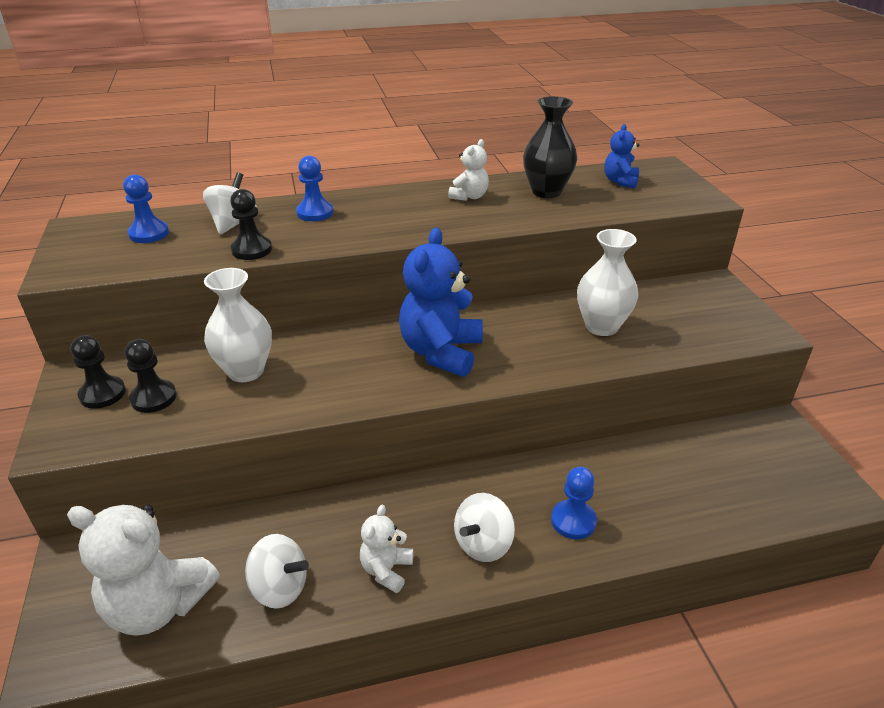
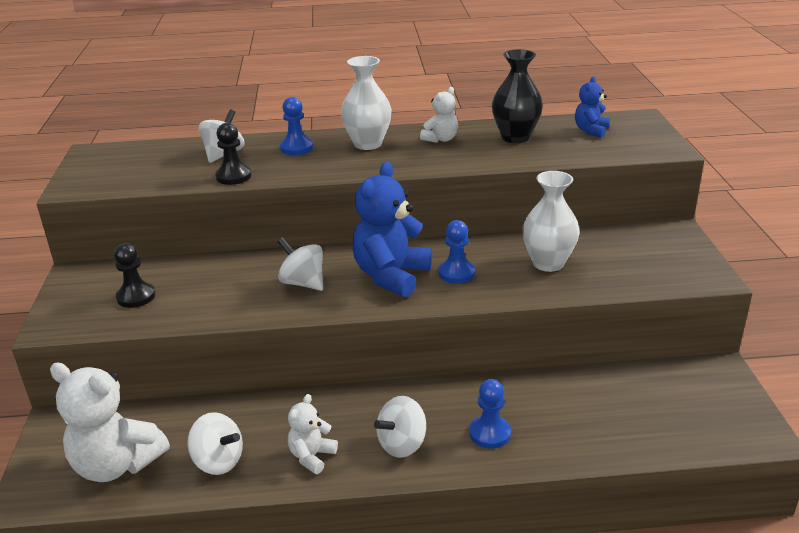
camera: 10 degrees right, 5 degrees down
(102, 394) = (95, 291): black pawn -> none
(149, 234) = (150, 160): blue pawn -> blue pawn (456, 273)
(245, 371) = (216, 281): white vase -> white vase (368, 144)
(345, 367) = (303, 283): none -> white spinning top

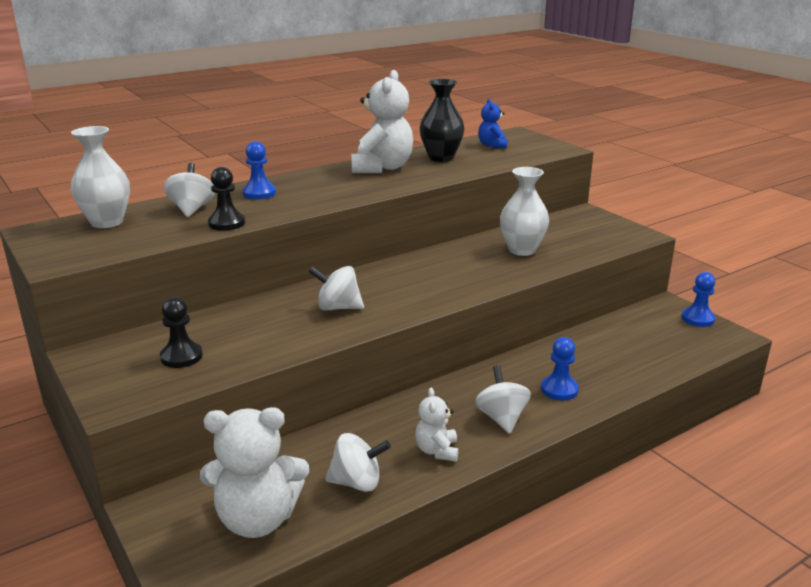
camera: 30 degrees left, 5 degrees down
(368, 144) = (322, 180): white vase -> white vase (107, 222)
(391, 276) = (409, 285): blue teddy bear -> none
(402, 444) = (501, 418): white spinning top -> white spinning top turned 150 degrees clockwise
(441, 139) = (382, 168): white teddy bear -> white teddy bear, size x1.91
(456, 273) = (460, 271): blue pawn -> blue pawn (697, 319)

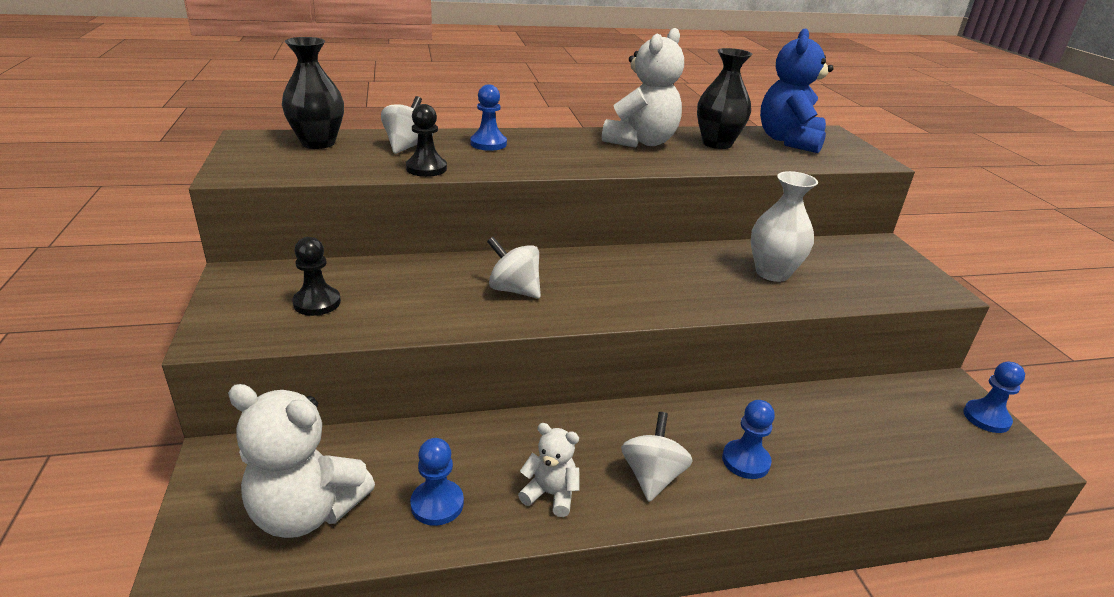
camera: 20 degrees right, 5 degrees up
(107, 222) = (318, 143): white vase -> black vase
(357, 482) = (437, 504): white spinning top -> blue pawn
(437, 451) = (550, 494): white teddy bear -> white teddy bear turned 90 degrees clockwise
(492, 145) = (789, 141): blue teddy bear -> blue teddy bear, size x1.91

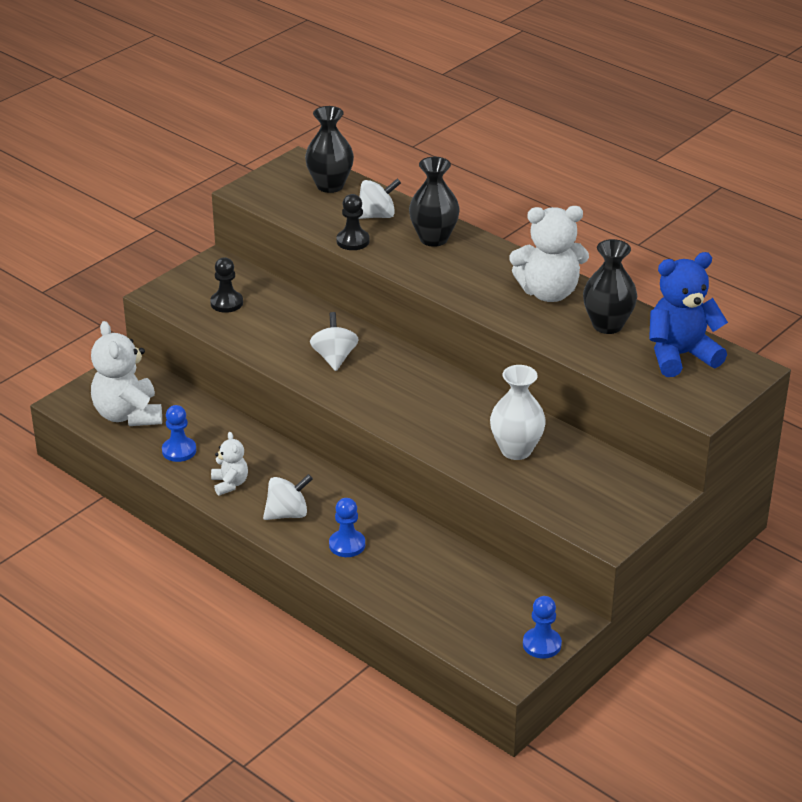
camera: 55 degrees right, 5 degrees up
(488, 144) = (433, 239): blue pawn -> black vase

